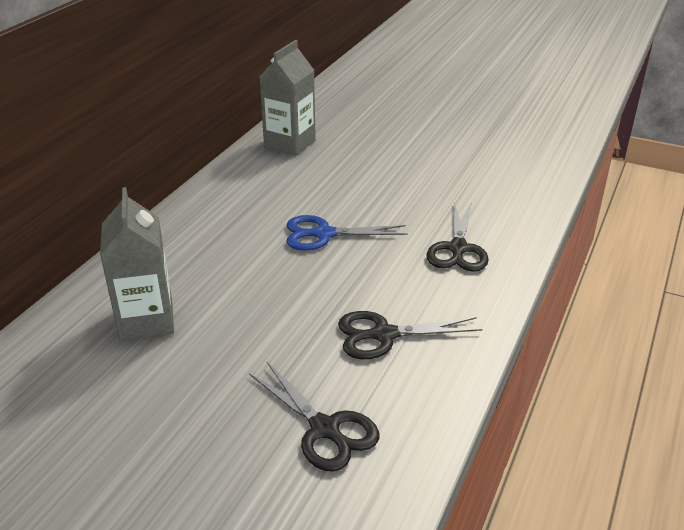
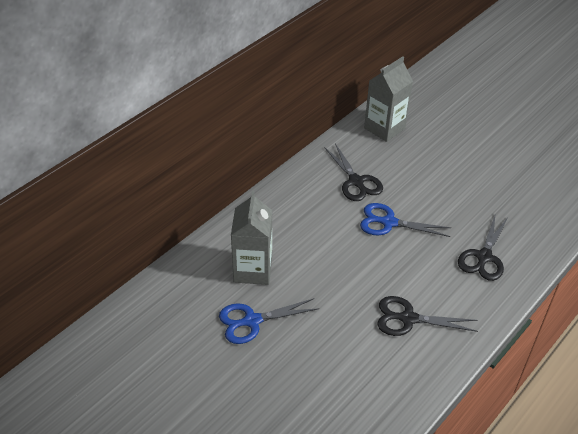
camera: 15 degrees right, 10 degrees up
(157, 383) = (252, 321): none -> blue scissors
(324, 429) = (350, 380): black scissors -> black scissors (356, 181)

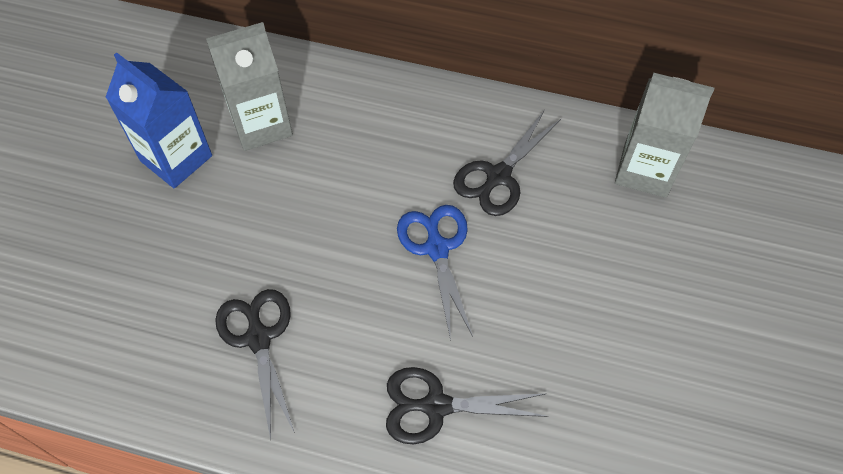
camera: 65 degrees right, 15 degrees up
(252, 321) = (176, 158): blue scissors -> blue carton

